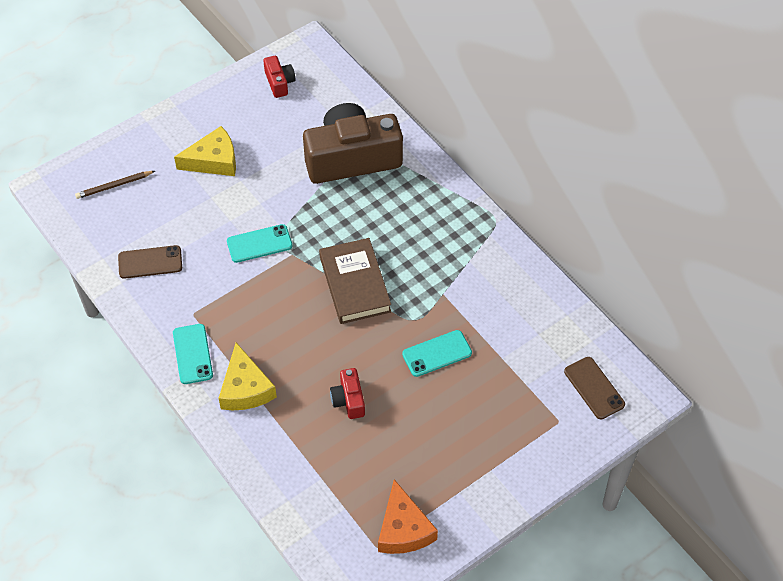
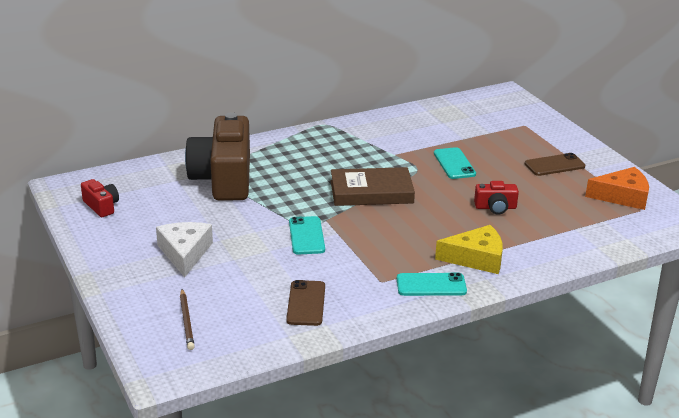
camera: 80 degrees left, 25 degrees down
(213, 160) = (185, 253): yellow cheese -> white cheese
(279, 82) = (101, 206): red camera -> red camera turned 60 degrees clockwise
(594, 388) = (496, 109): brown phone -> brown phone (554, 165)

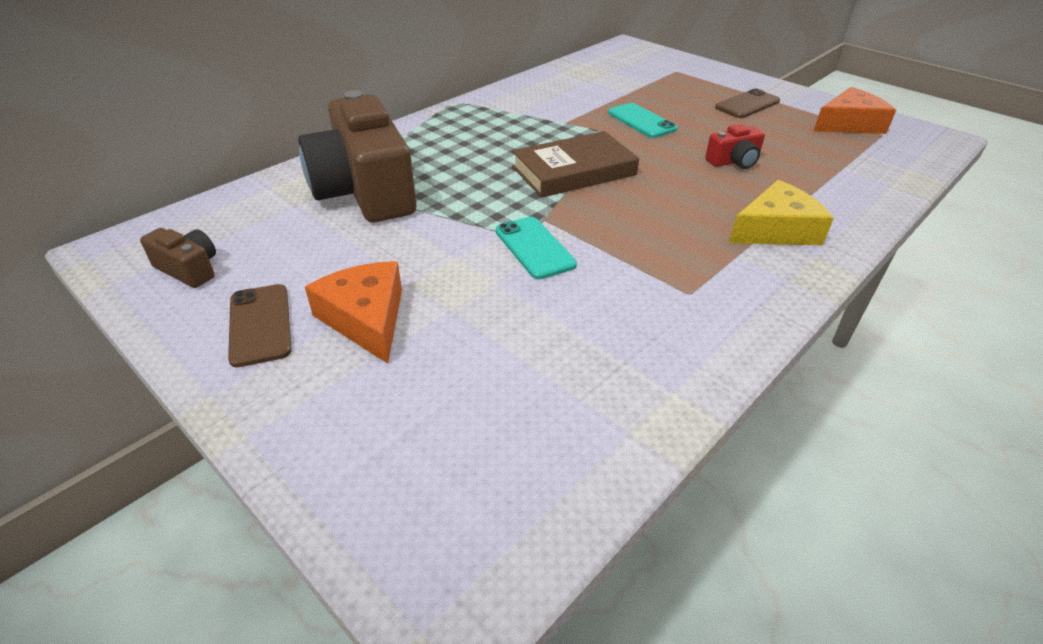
camera: 20 degrees left, 10 degrees up
(101, 206) = (189, 269): red camera -> brown camera
(185, 253) = (366, 318): white cheese -> orange cheese
(186, 321) = (437, 454): brown pencil -> none
(306, 303) = (613, 360): brown phone -> brown phone (260, 324)
(431, 285) = (759, 282): turquoise phone -> none

